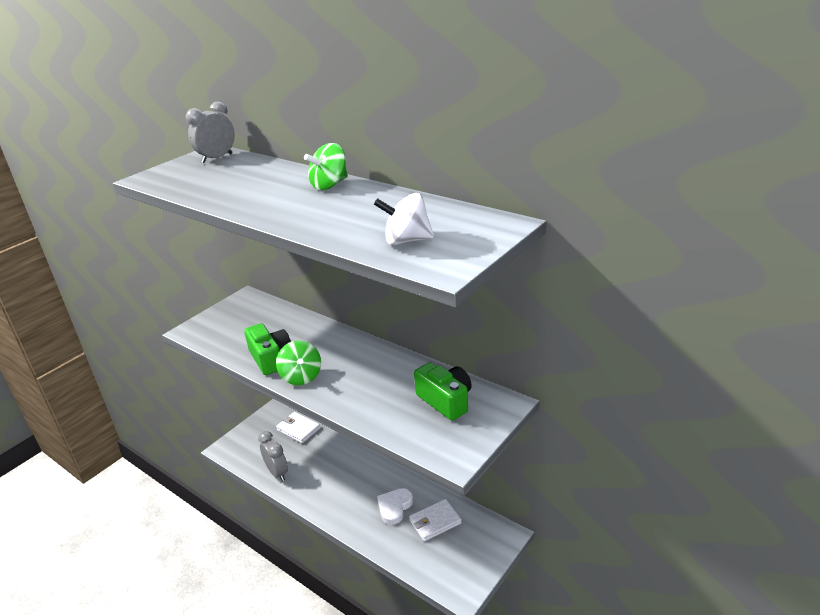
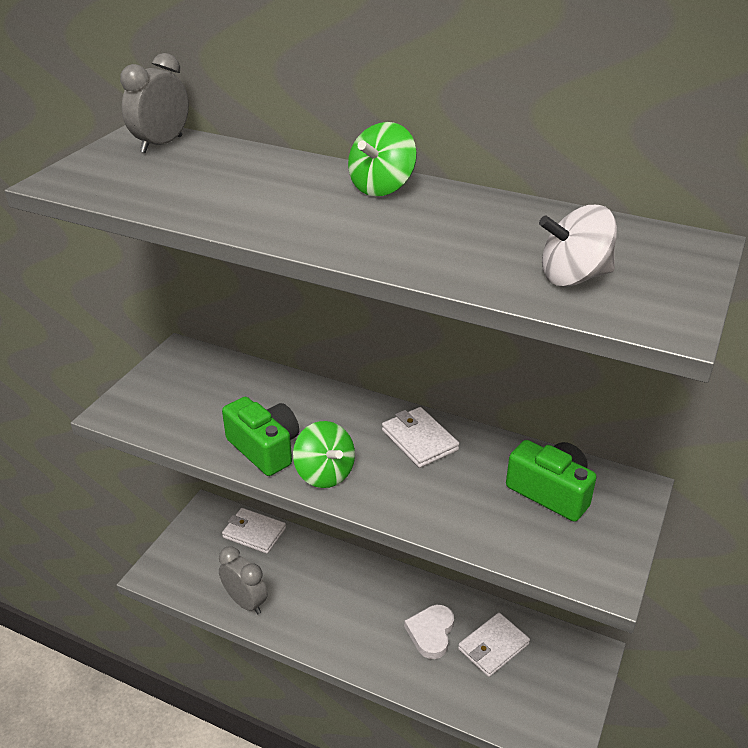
camera: 15 degrees left, 5 degrees up
(373, 361) = (419, 440): none -> white wallet

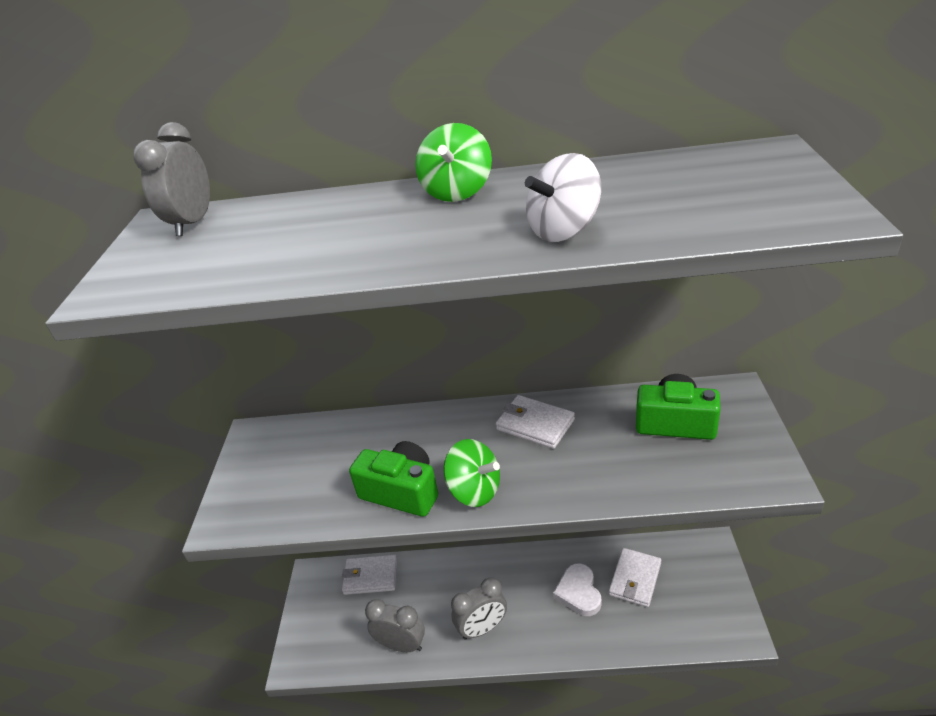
camera: 20 degrees left, 0 degrees up
(323, 622) = (482, 628): none -> grey clock
(573, 277) = (711, 207): white spinning top -> white spinning top (564, 230)

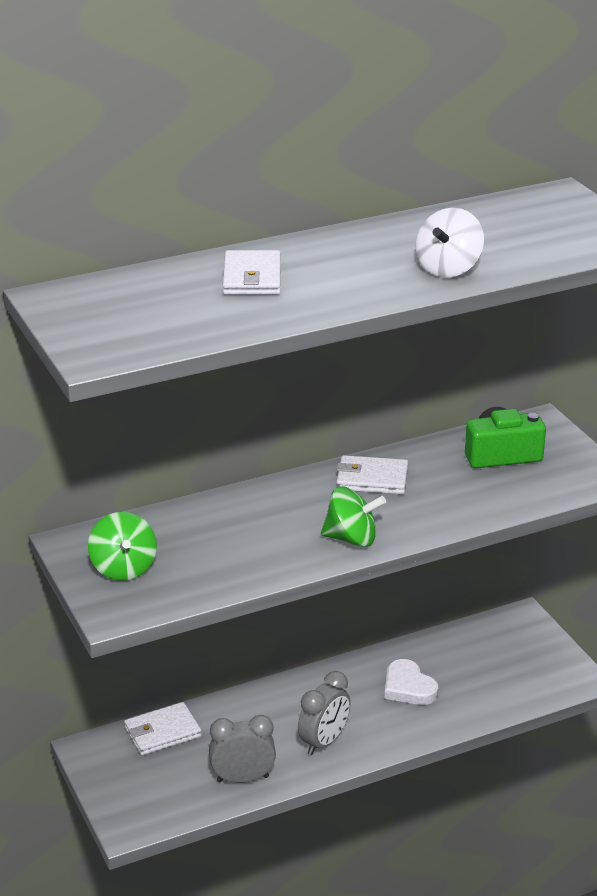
camera: 30 degrees left, 5 degrees down
(193, 223) = (91, 296): grey clock -> none
(402, 492) = (281, 554): green camera -> none
(457, 192) = (326, 246): green spinning top -> green spinning top (123, 568)
(635, 579) = (460, 662): white wallet -> white wallet (252, 278)

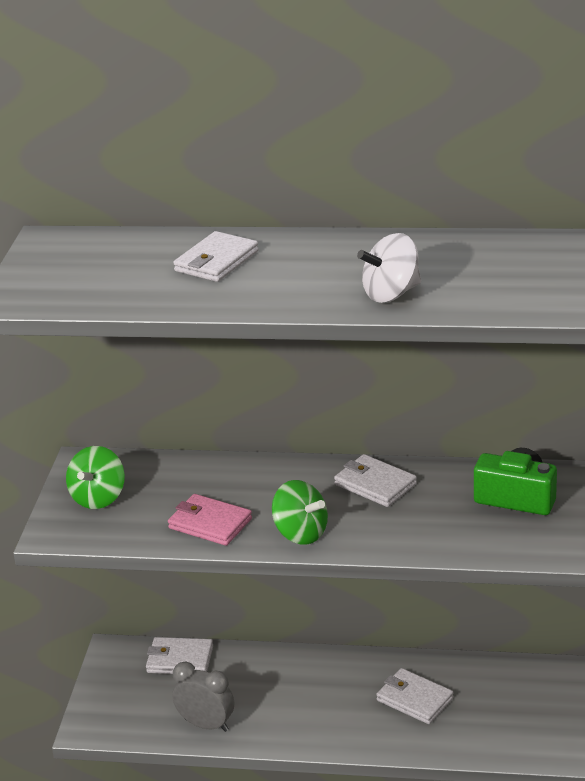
camera: 35 degrees right, 0 degrees up
(259, 556) = (210, 523): none -> pink wallet
(324, 742) = (299, 719): grey clock -> none
(408, 687) = (414, 699): white heart -> white wallet

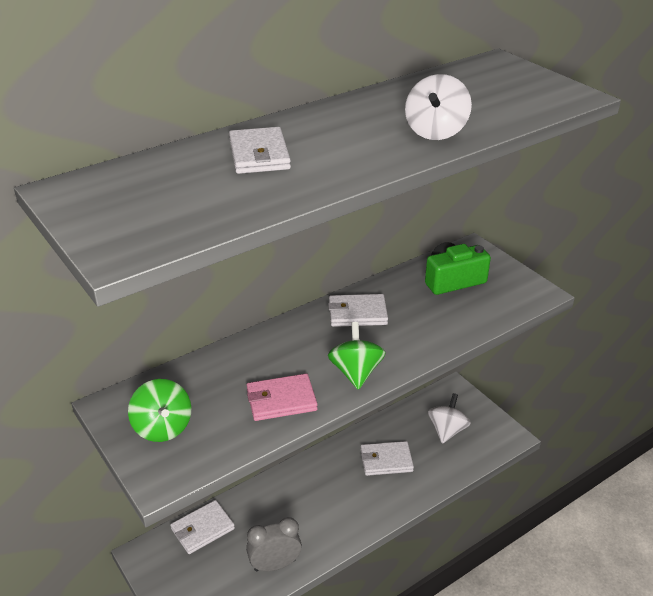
camera: 45 degrees left, 5 degrees up
(301, 533) = (356, 372): green spinning top -> green spinning top turned 90 degrees counterclockwise
(517, 708) = (447, 430): none -> white spinning top

